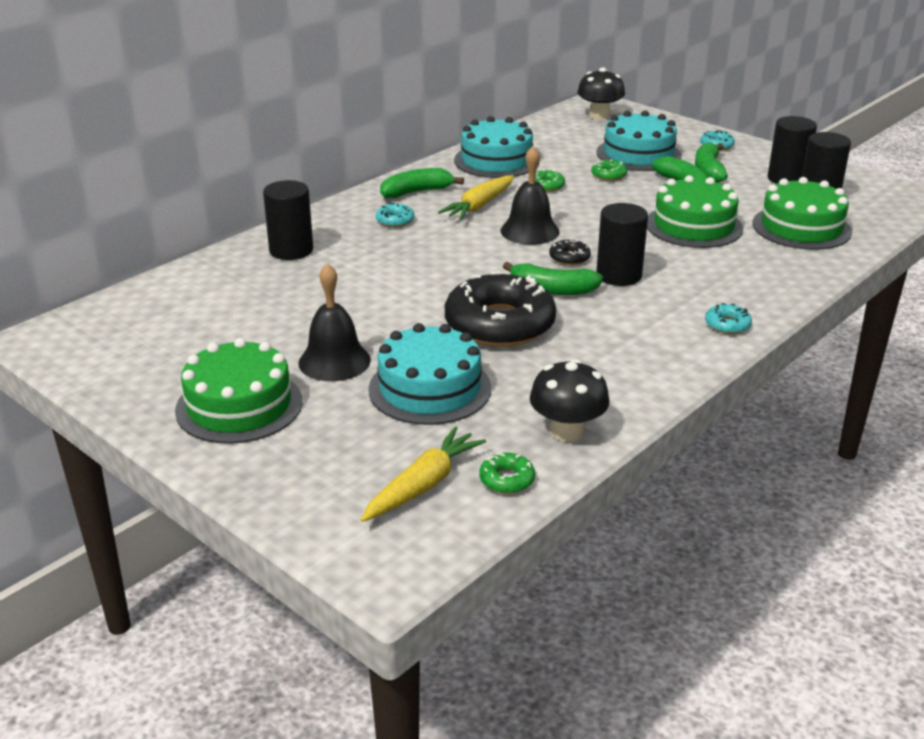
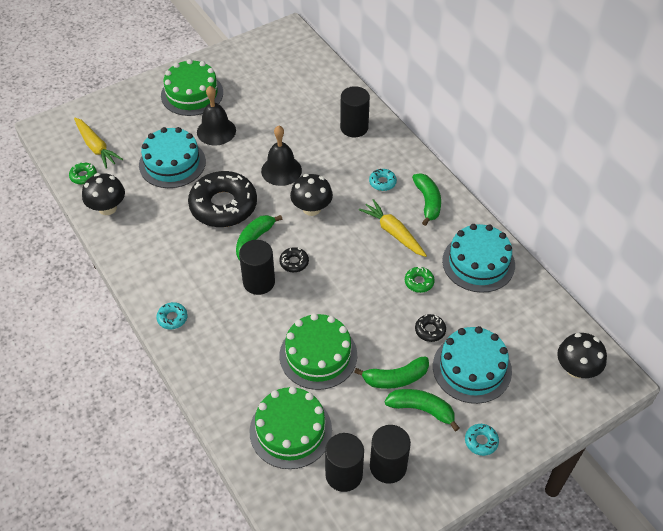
camera: 105 degrees right, 20 degrees up
(468, 259) = (311, 208): none -> black mushroom
(530, 231) = (342, 251): black bell -> black bell (281, 170)
(608, 175) = (430, 330): green donut -> black donut

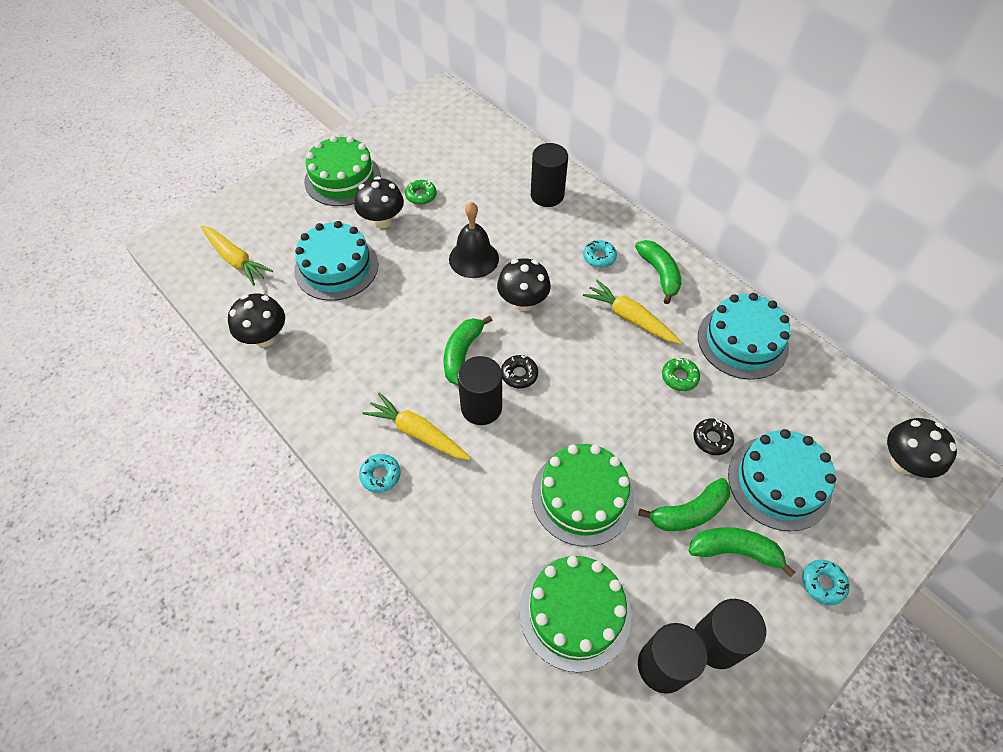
camera: 10 degrees left, 5 degrees up
(83, 176) = (226, 299): green donut -> green donut (421, 195)
(207, 293) = (418, 433): none -> yellow carrot
(216, 131) = (382, 220): black bell -> black mushroom
(223, 206) = (413, 313): black donut -> none

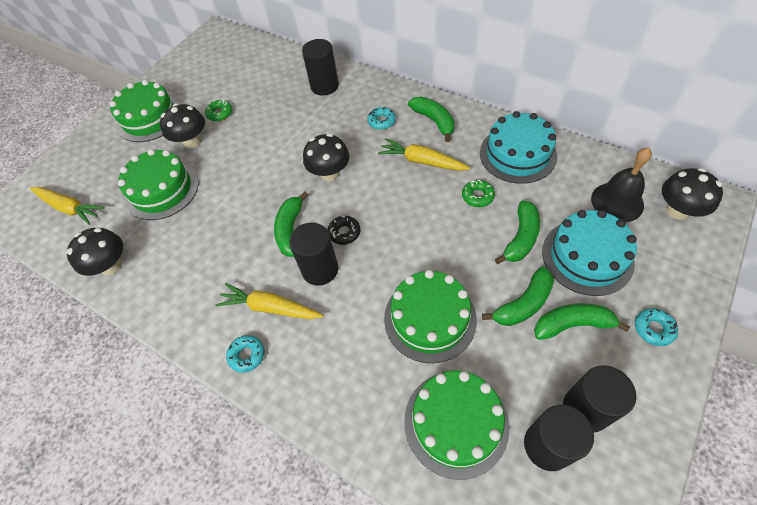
camera: 10 degrees left, 0 degrees up
(336, 267) = (162, 190): turquoise cake -> green cake
(473, 258) = (278, 150): black bell -> black bell (617, 202)
(712, 439) = (521, 238): black donut -> green banana

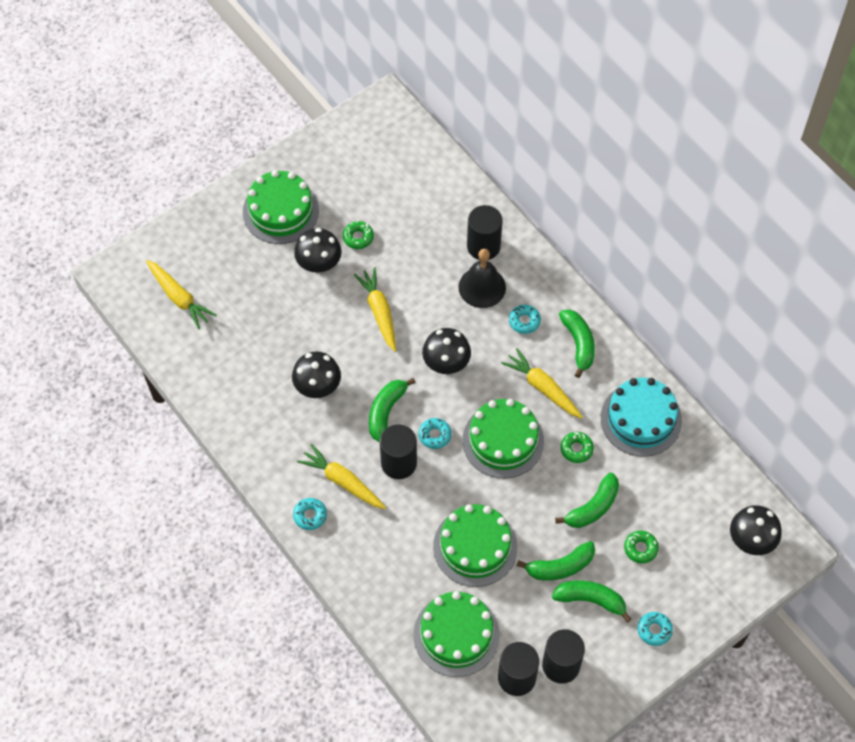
camera: 15 degrees right, 5 degrees up
(111, 265) = (210, 381): black mushroom -> black mushroom (317, 387)
(162, 190) = (274, 313): green cake -> green cake (503, 440)
(256, 157) = (379, 312): none -> yellow carrot
(344, 232) = (435, 435): black donut -> turquoise donut
(587, 256) = (640, 548): turquoise cake -> green donut
(617, 202) = (702, 509): black bell -> black bell (482, 287)

